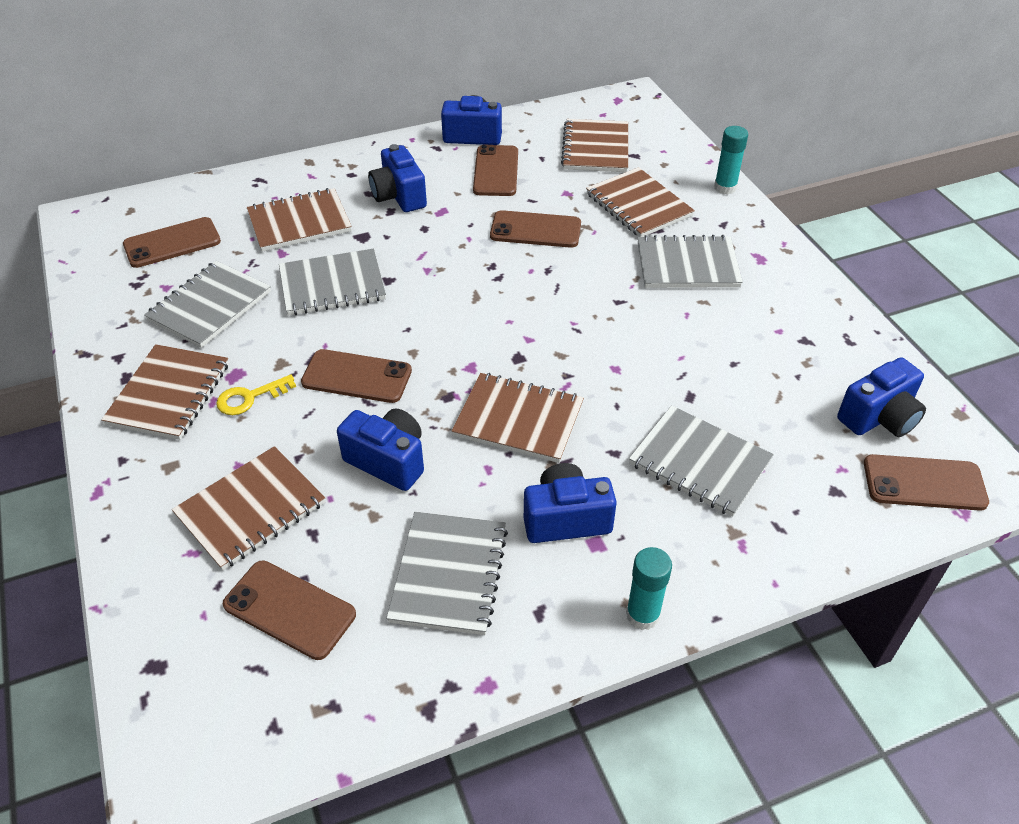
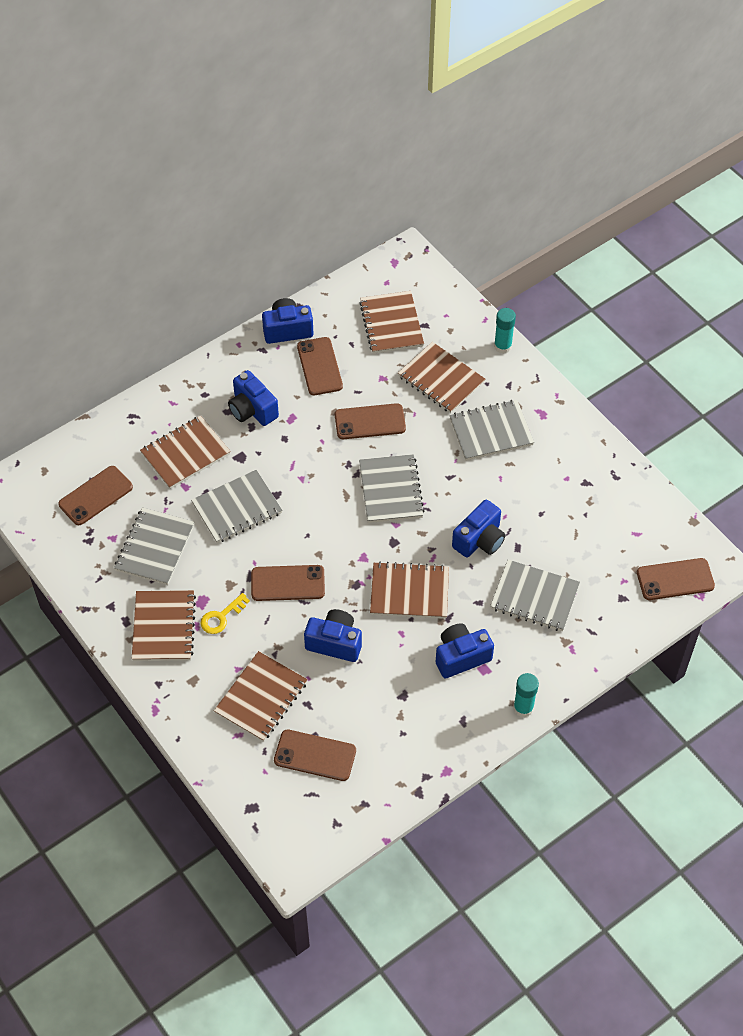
camera: 15 degrees left, 10 degrees up
(449, 574) = (401, 710): grey notebook -> grey notebook (390, 490)
(879, 417) = (642, 536): blue camera -> blue camera (479, 540)

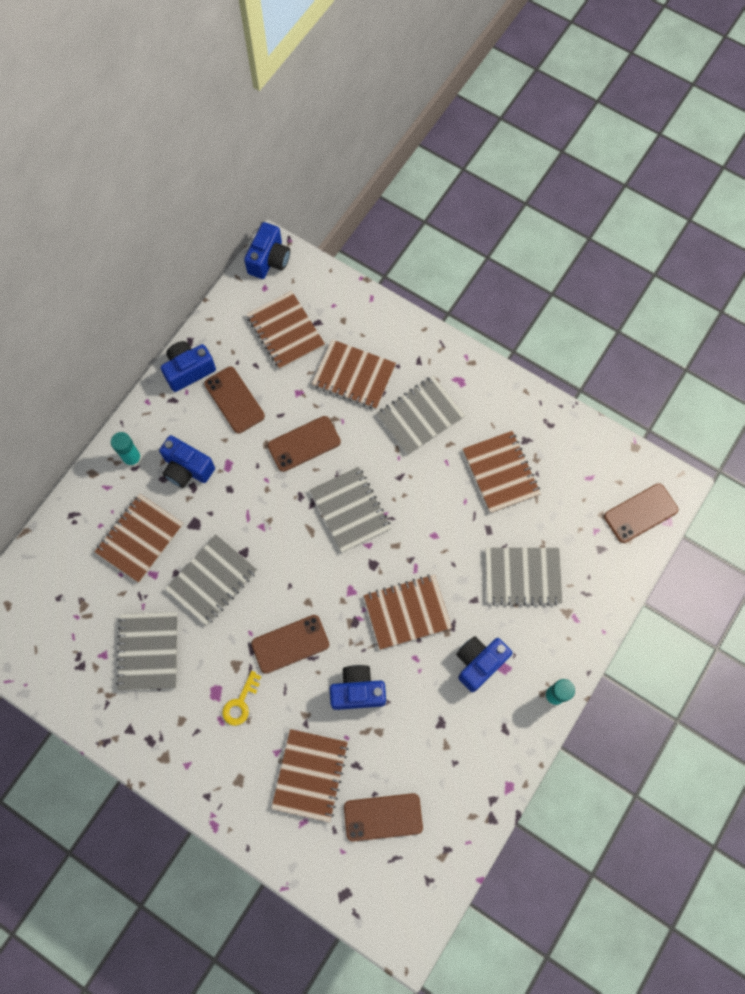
camera: 20 degrees left, 15 degrees up
(95, 496) = (69, 615): brown phone -> none
(163, 627) = (189, 734): brown notebook -> brown notebook (500, 473)
(479, 540) = (451, 534): blue camera -> blue camera (269, 260)
(502, 346) = (398, 321): turquoise glue stick -> turquoise glue stick (132, 459)

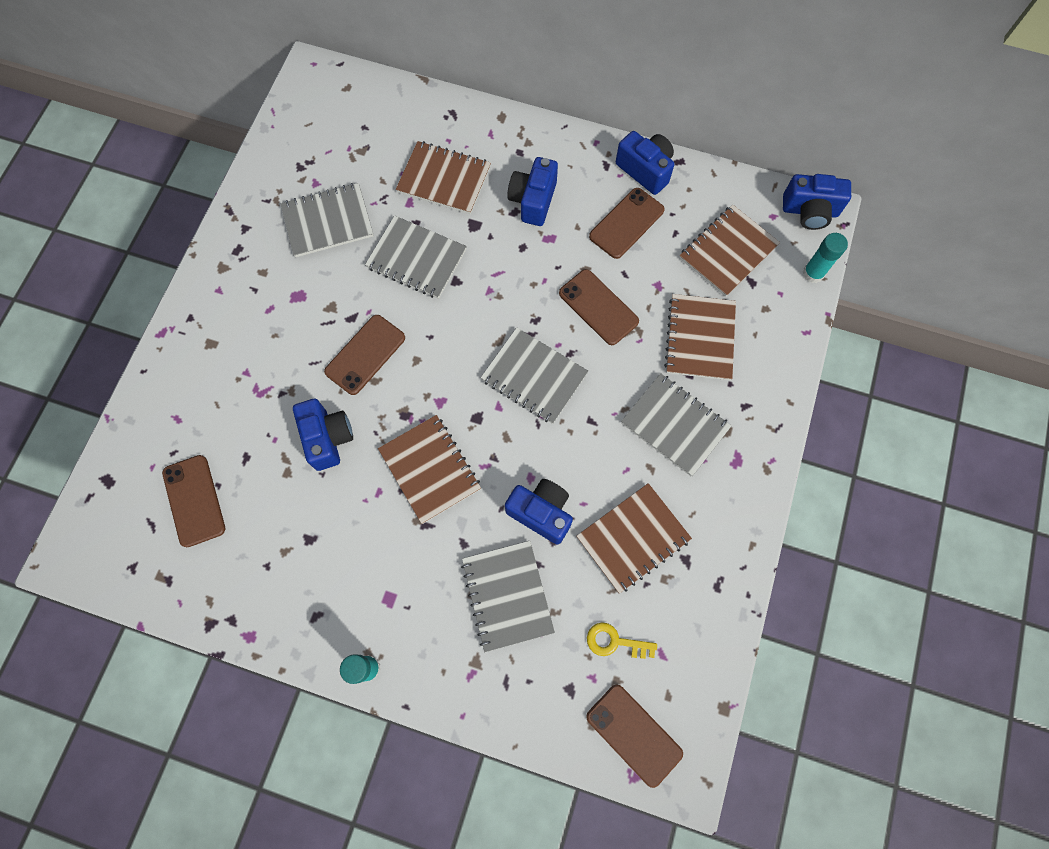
camera: 75 degrees right, 0 degrees up
(132, 459) = (528, 147): turquoise glue stick -> turquoise glue stick (813, 273)
(240, 703) = (291, 323): yellow key -> yellow key (615, 642)
(290, 644) = (365, 354): brown phone -> brown phone turned 75 degrees clockwise
(310, 775) = (227, 412): brown notebook -> none
(350, 510) = (534, 376): grey notebook -> grey notebook turned 75 degrees clockwise
(479, 663) = (388, 567): blue camera -> blue camera (541, 513)

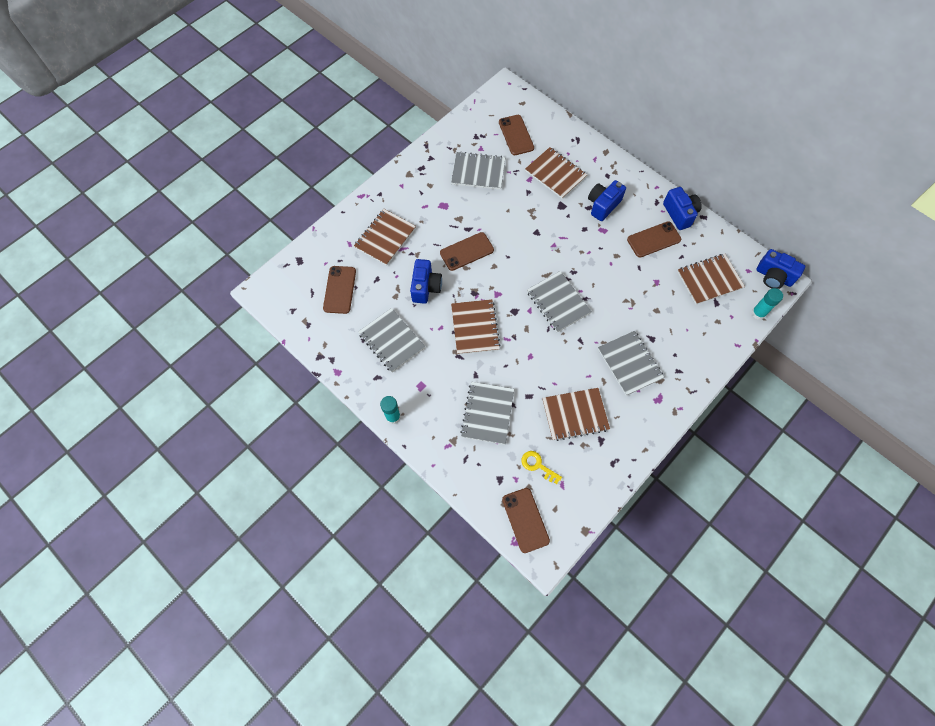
camera: 25 degrees right, 5 degrees down
(416, 259) = (519, 211): grey notebook -> grey notebook (392, 341)
(541, 513) = (527, 378): blue camera -> none
(598, 307) = (614, 279): brown phone -> brown phone (516, 135)
(700, 338) = (668, 321): brown notebook -> brown notebook (385, 238)

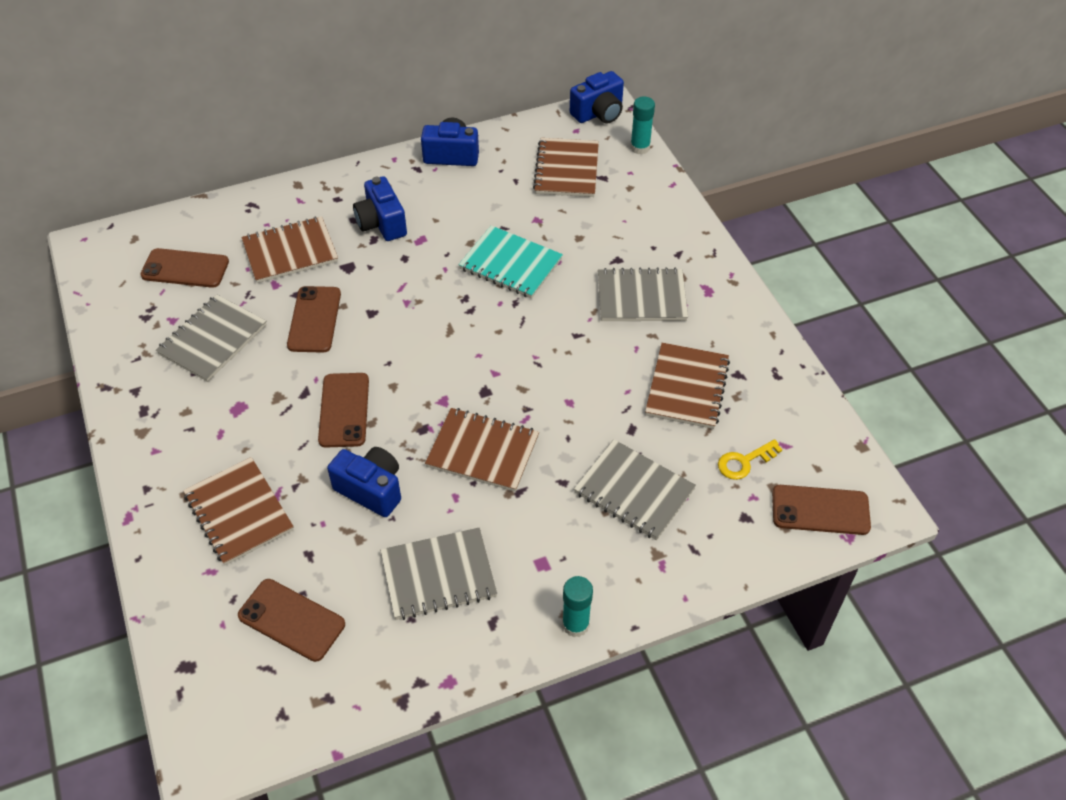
camera: 65 degrees left, 15 degrees down
(558, 302) = (503, 335): grey notebook -> none
(613, 283) = (510, 264): none -> turquoise notebook
(654, 239) = (472, 195): brown phone -> brown phone (314, 319)

